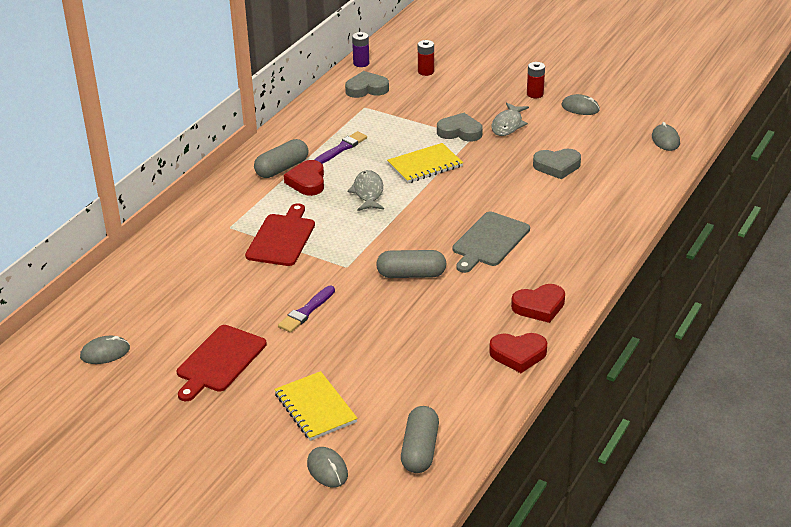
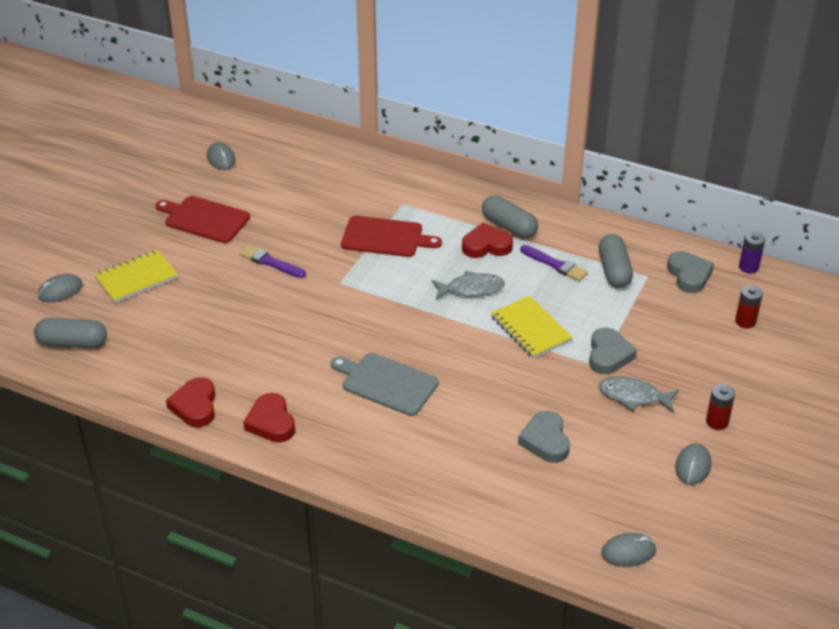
camera: 85 degrees right, 5 degrees up
(411, 274) = (326, 327): grey capsule -> grey capsule (614, 270)

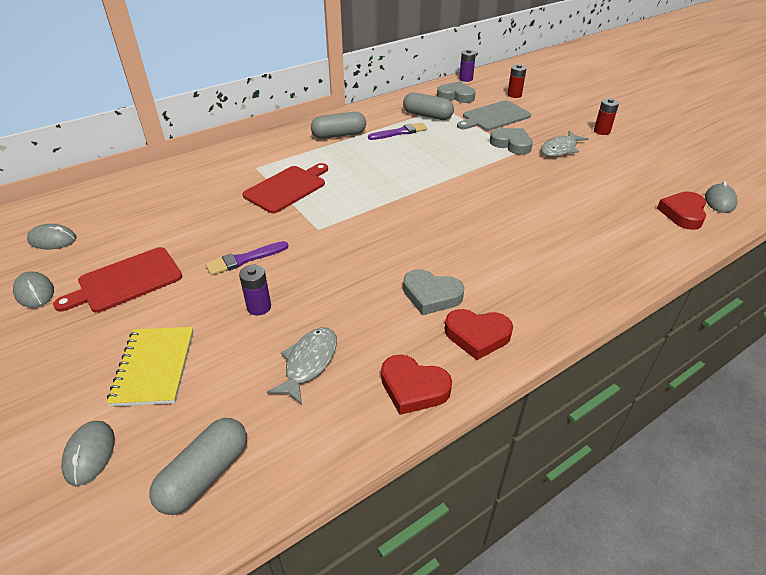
camera: 60 degrees left, 0 degrees up
(223, 296) = (259, 307): none -> purple battery
(386, 383) = (471, 247): grey cutting board -> grey cutting board (494, 117)
(471, 289) = (392, 171): grey fish -> grey fish (309, 363)
(486, 245) = (349, 150): red heart -> red heart (683, 213)
(530, 329) = (460, 163): yellow notebook -> none
(545, 441) = (587, 196): grey heart -> grey heart (431, 295)
(693, 466) = (640, 152): grey mouse -> grey mouse (34, 292)

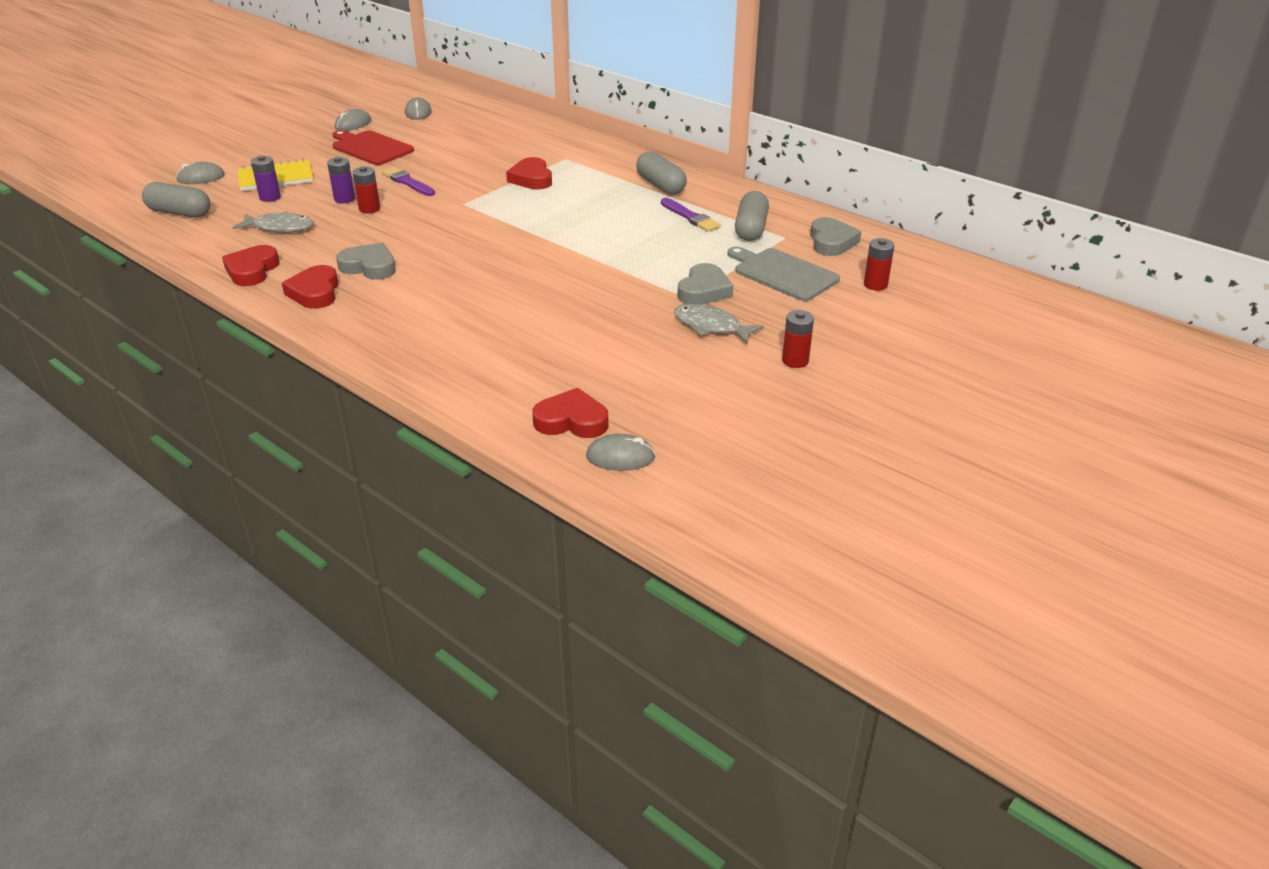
camera: 75 degrees right, 5 degrees down
(287, 188) = (531, 179): red cutting board -> red heart
(296, 289) = (369, 209): none -> red battery
(431, 295) = (369, 267): grey heart -> grey heart turned 105 degrees clockwise
(466, 79) = (903, 244): purple battery -> purple battery (270, 197)

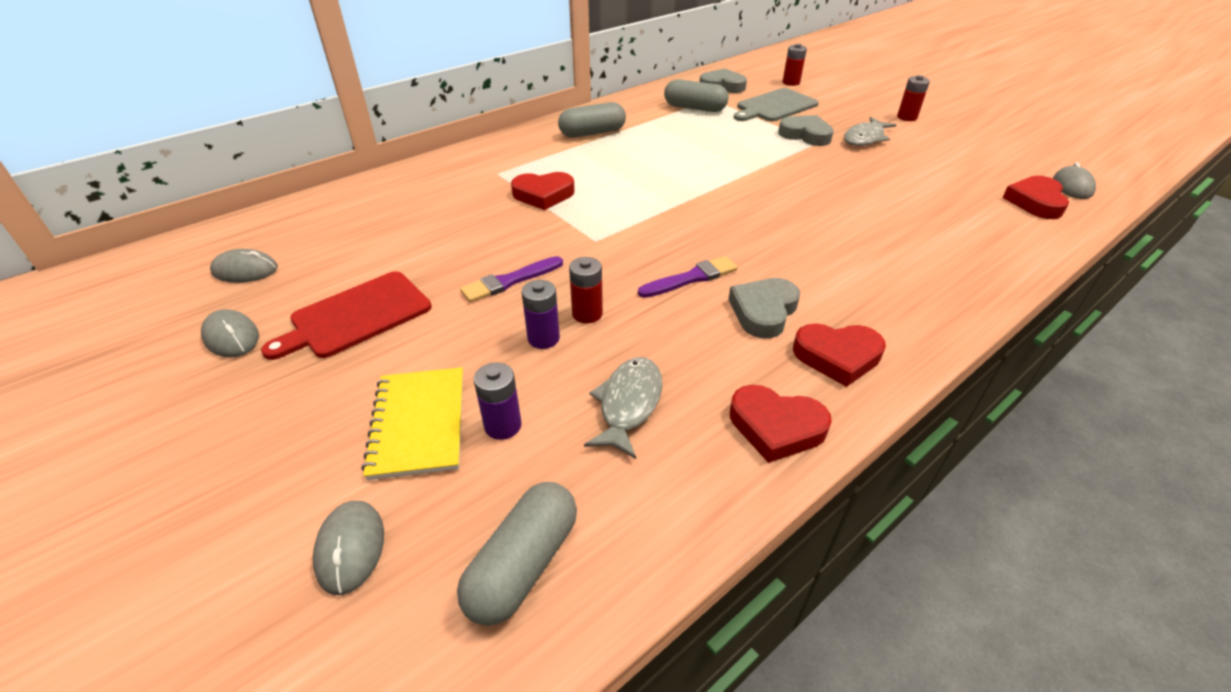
camera: 80 degrees left, 5 degrees up
(690, 217) = (666, 127): purple brush -> purple brush (691, 278)

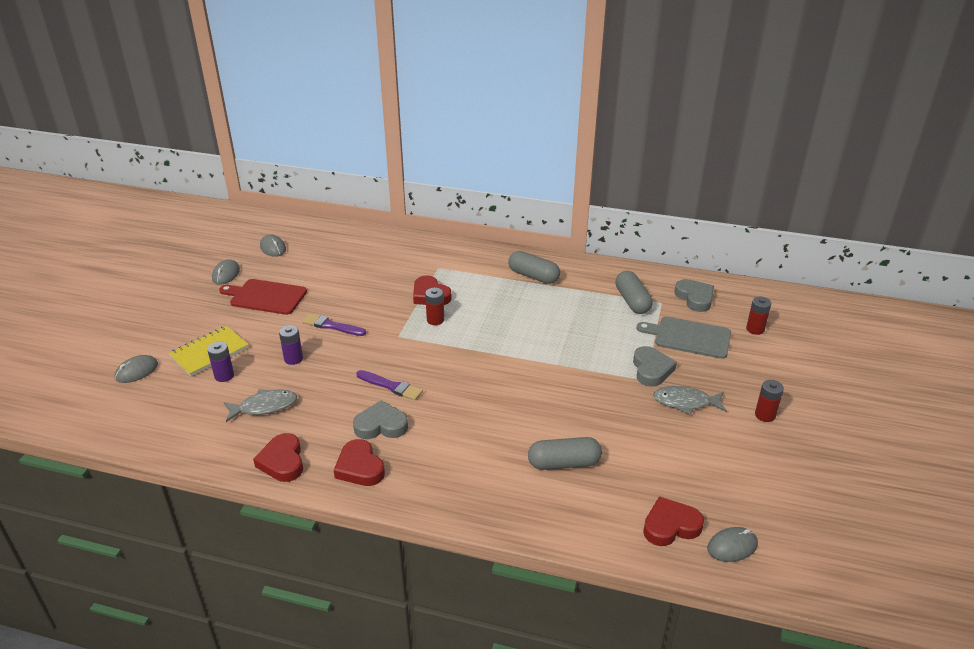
camera: 55 degrees right, 5 degrees down
(523, 564) = (153, 417): grey capsule -> grey capsule (564, 463)
(587, 314) = (325, 363): red battery -> red battery (435, 320)

